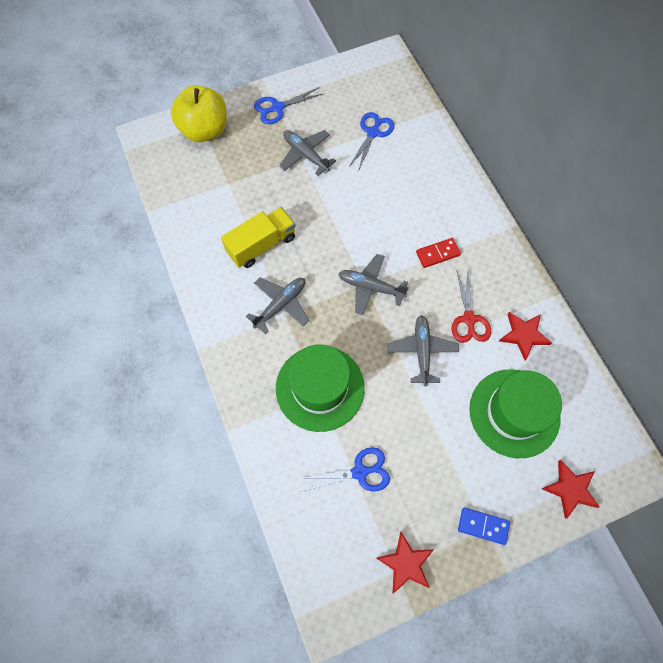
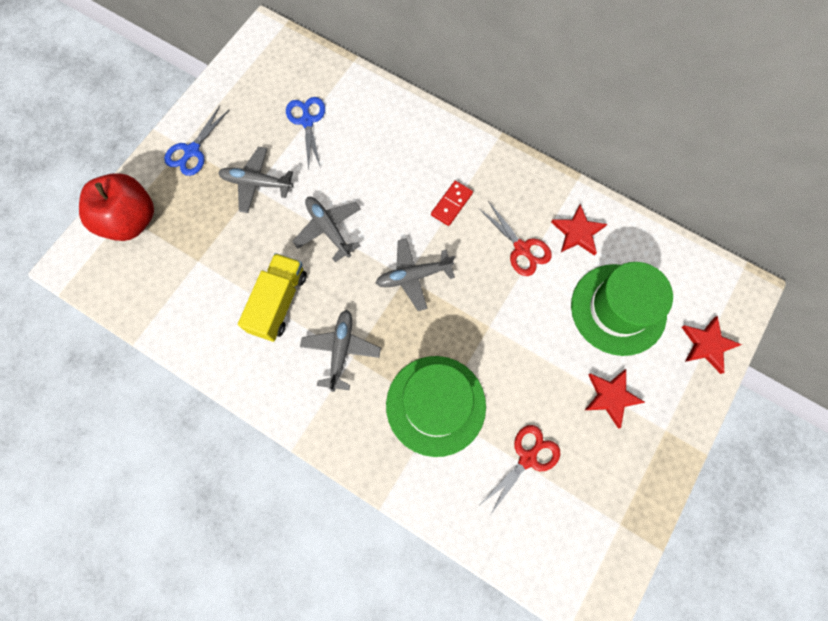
camera: 35 degrees left, 5 degrees up
(204, 130) = (131, 220): yellow apple -> red apple
(360, 472) = (527, 458): blue scissors -> red scissors
(405, 563) = (623, 511): red star -> red star (611, 397)
(422, 351) = (502, 307): grey plane -> grey plane (328, 229)
(483, 526) = (662, 429): blue domino -> none

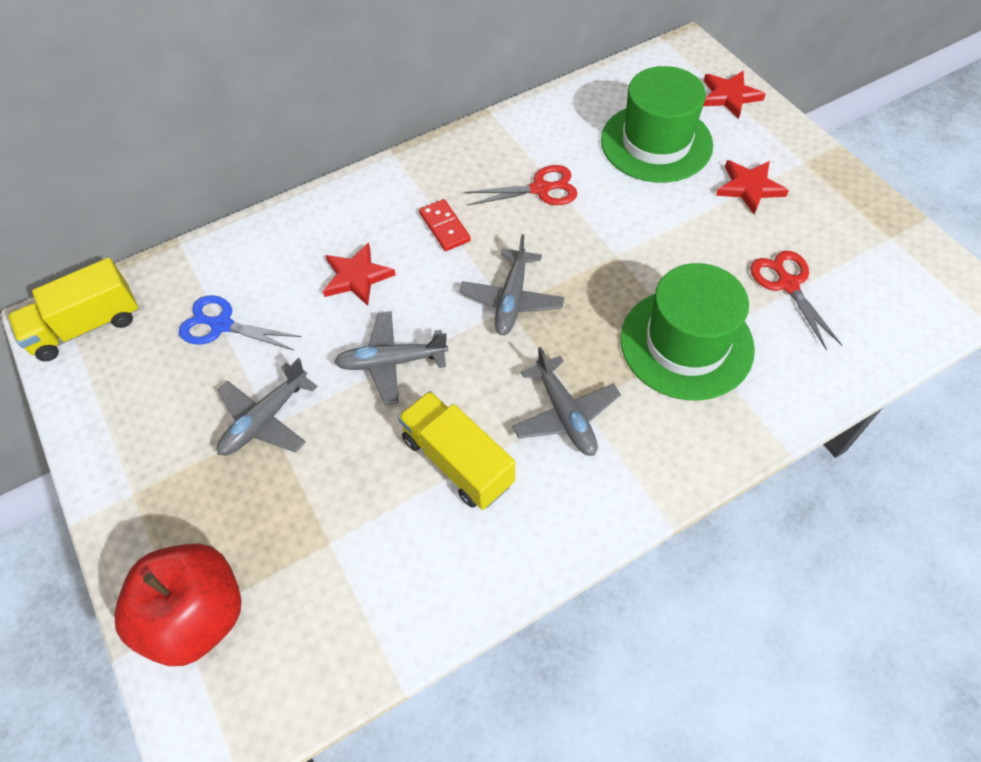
camera: 60 degrees left, 15 degrees down
(192, 151) = (152, 483): blue scissors -> none
(271, 53) = (86, 326): none -> yellow truck
(341, 350) = (565, 414): grey plane -> grey plane turned 150 degrees counterclockwise
(577, 232) = (551, 137): red star -> red star (357, 277)

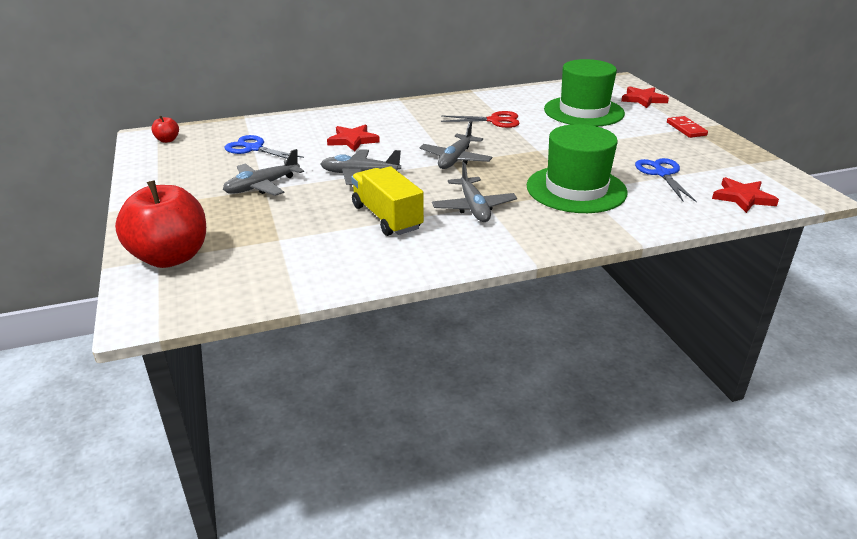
camera: 10 degrees right, 25 degrees down
(86, 326) = (167, 140): yellow truck -> red apple
(445, 227) = (421, 128): red domino -> red domino (686, 129)
(749, 187) = (646, 134): red star -> red star (742, 198)
(787, 284) = (662, 174): red scissors -> blue scissors

